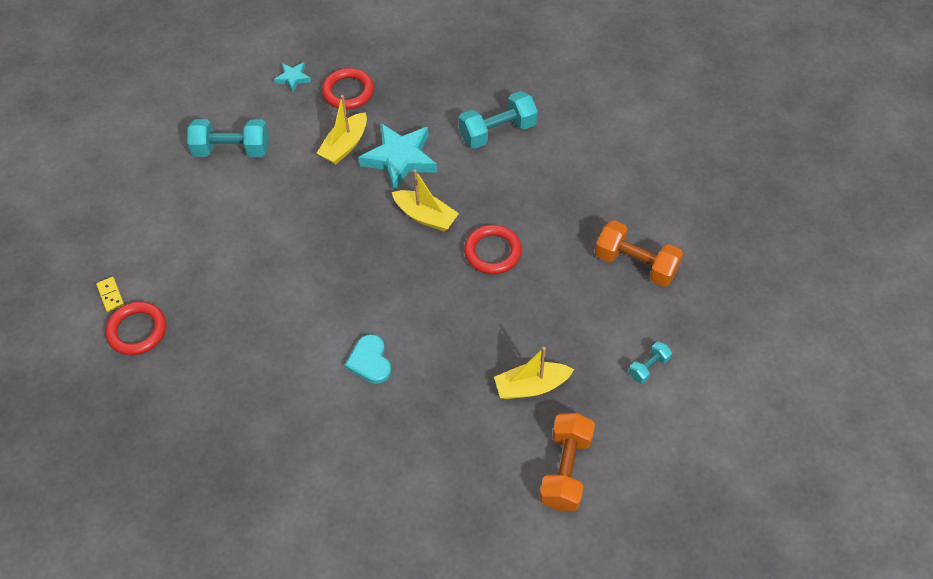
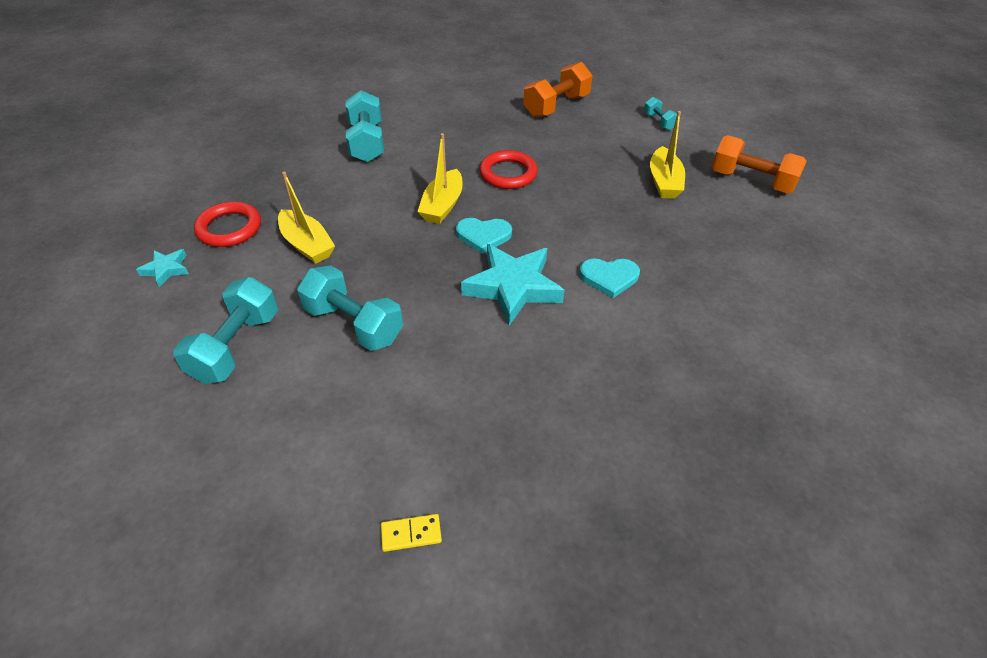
camera: 75 degrees left, 10 degrees down
(137, 330) = (490, 504): red ring -> none
(269, 206) = (354, 324): none -> turquoise dumbbell
(395, 257) = (483, 236): none -> turquoise heart
(400, 159) = (356, 208): turquoise star -> turquoise star (513, 287)
(425, 216) = (442, 205): yellow boat -> yellow boat turned 150 degrees clockwise

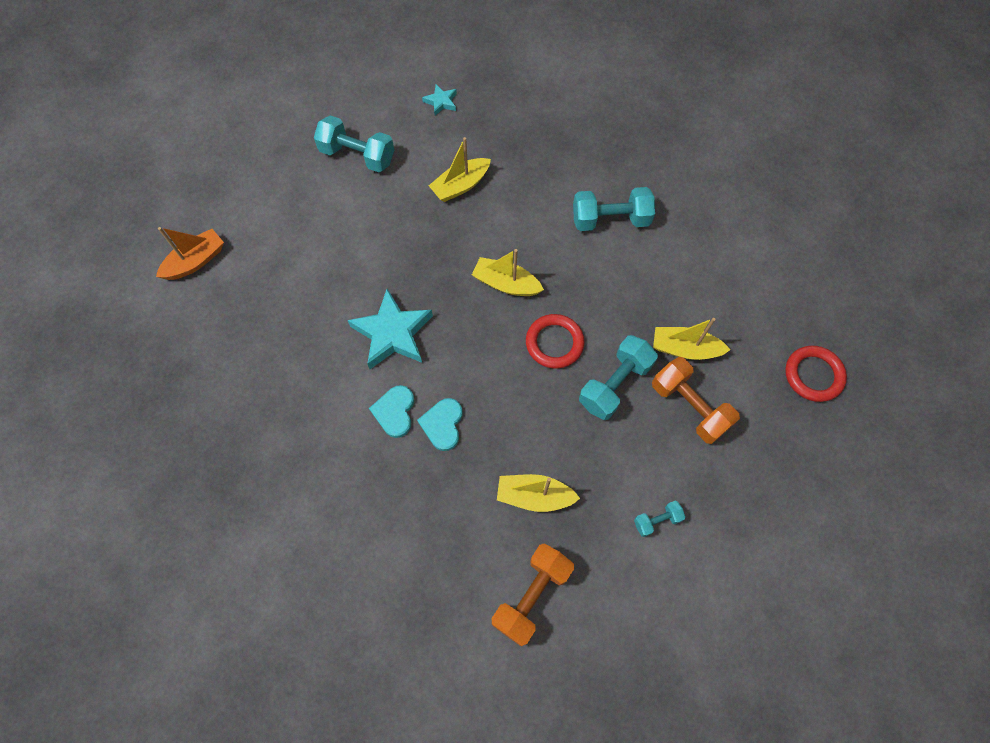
camera: 95 degrees right, 20 degrees up
(229, 228) = (486, 132): red ring -> red ring (813, 375)
(354, 324) = (368, 223): turquoise dumbbell -> turquoise dumbbell (614, 384)
(411, 534) = (196, 261): yellow domino -> orange boat
(483, 236) = (460, 315): turquoise heart -> turquoise heart (443, 424)
(503, 107) = (684, 349): none -> yellow boat

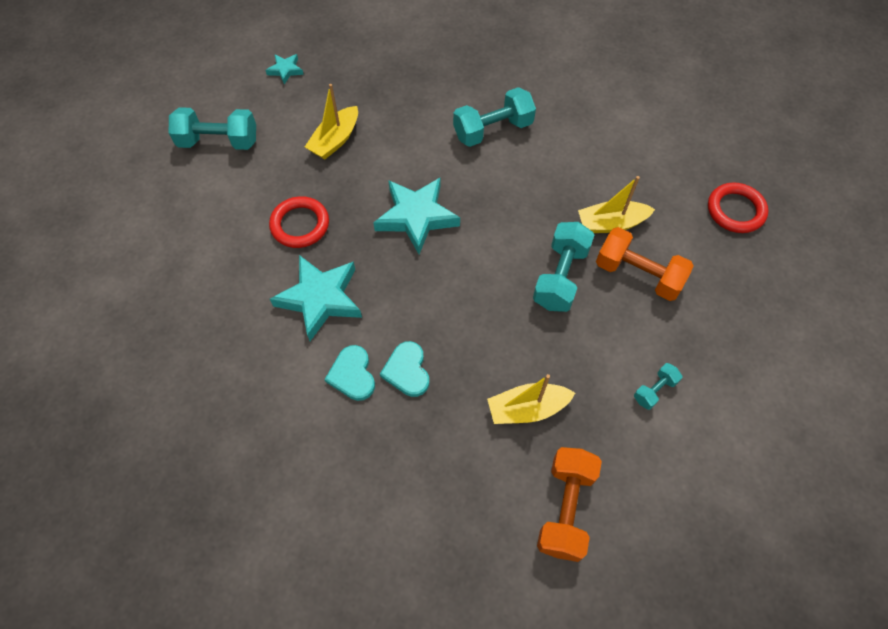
camera: 20 degrees left, 5 degrees down
(196, 261) = (79, 293): orange boat -> none
(506, 284) = (416, 217): yellow boat -> turquoise star
(554, 343) = (486, 257): red ring -> red ring (300, 225)

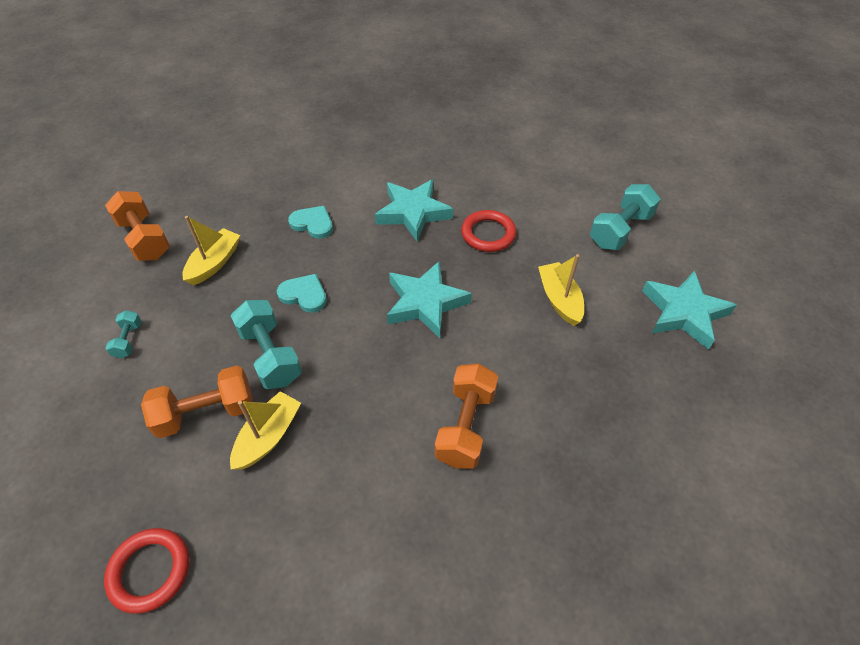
camera: 130 degrees right, 10 degrees down
(285, 70) = (683, 313): turquoise star -> turquoise star, size x2.05
(352, 374) = (342, 199): turquoise heart -> turquoise heart (304, 295)
(493, 130) = (465, 426): turquoise dumbbell -> orange dumbbell

